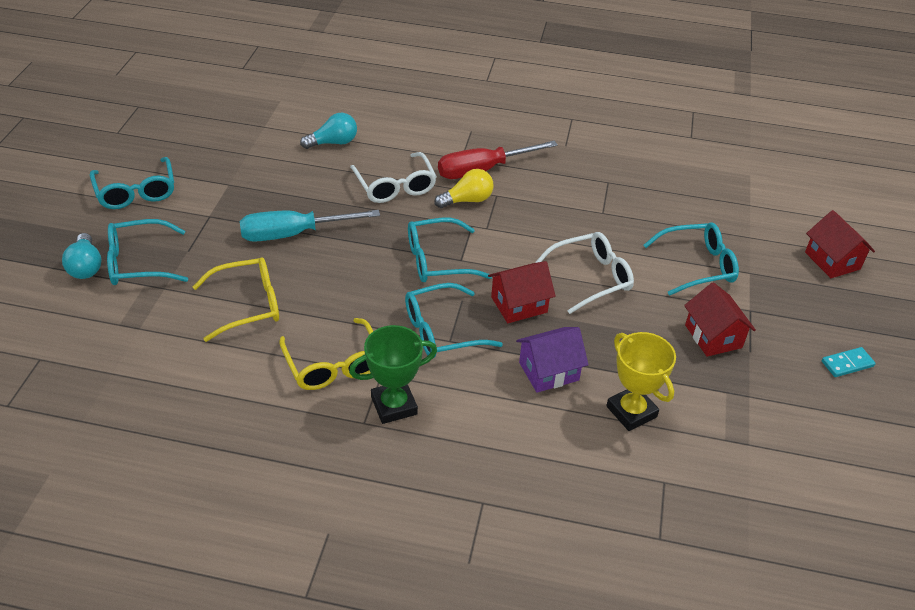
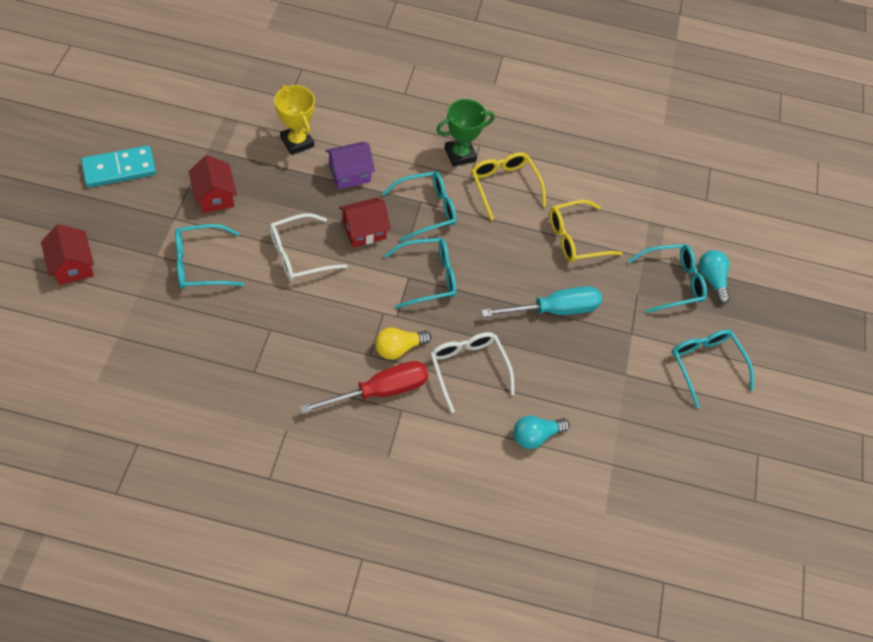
camera: 175 degrees right, 15 degrees up
(847, 364) = (119, 169): turquoise domino -> turquoise domino, size x1.86

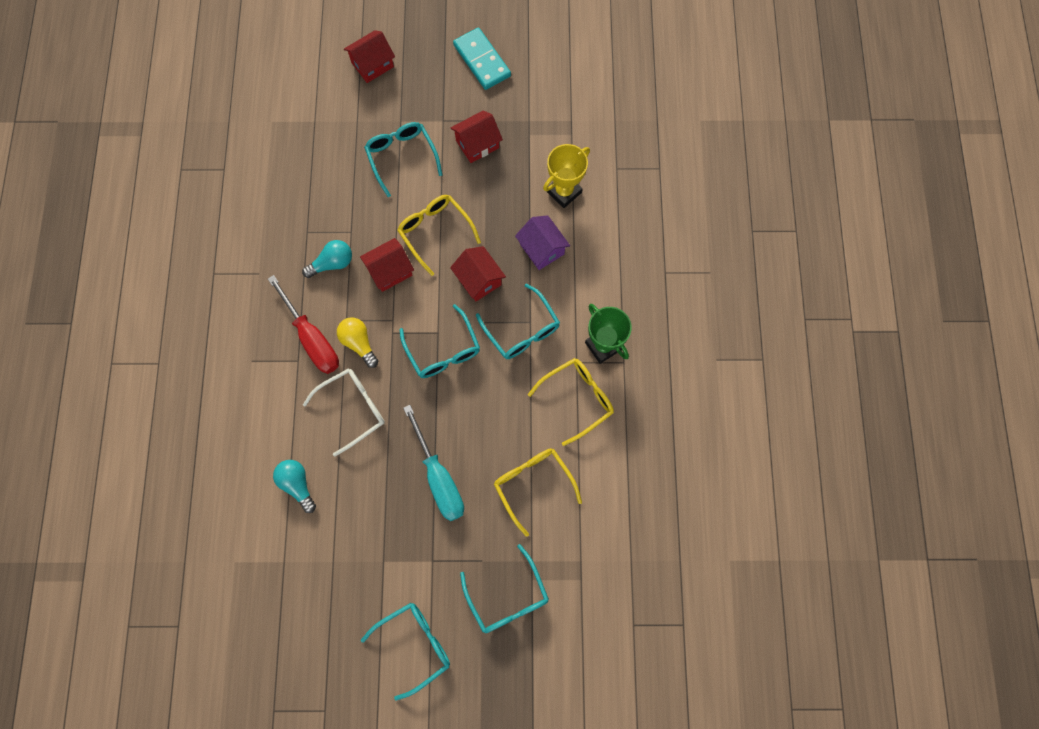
camera: 85 degrees right, 15 degrees up
(299, 254) = (435, 232): white glasses -> yellow glasses
(328, 303) = (390, 271): none -> red house
(711, 279) = (524, 641): turquoise light bulb -> turquoise light bulb (332, 263)

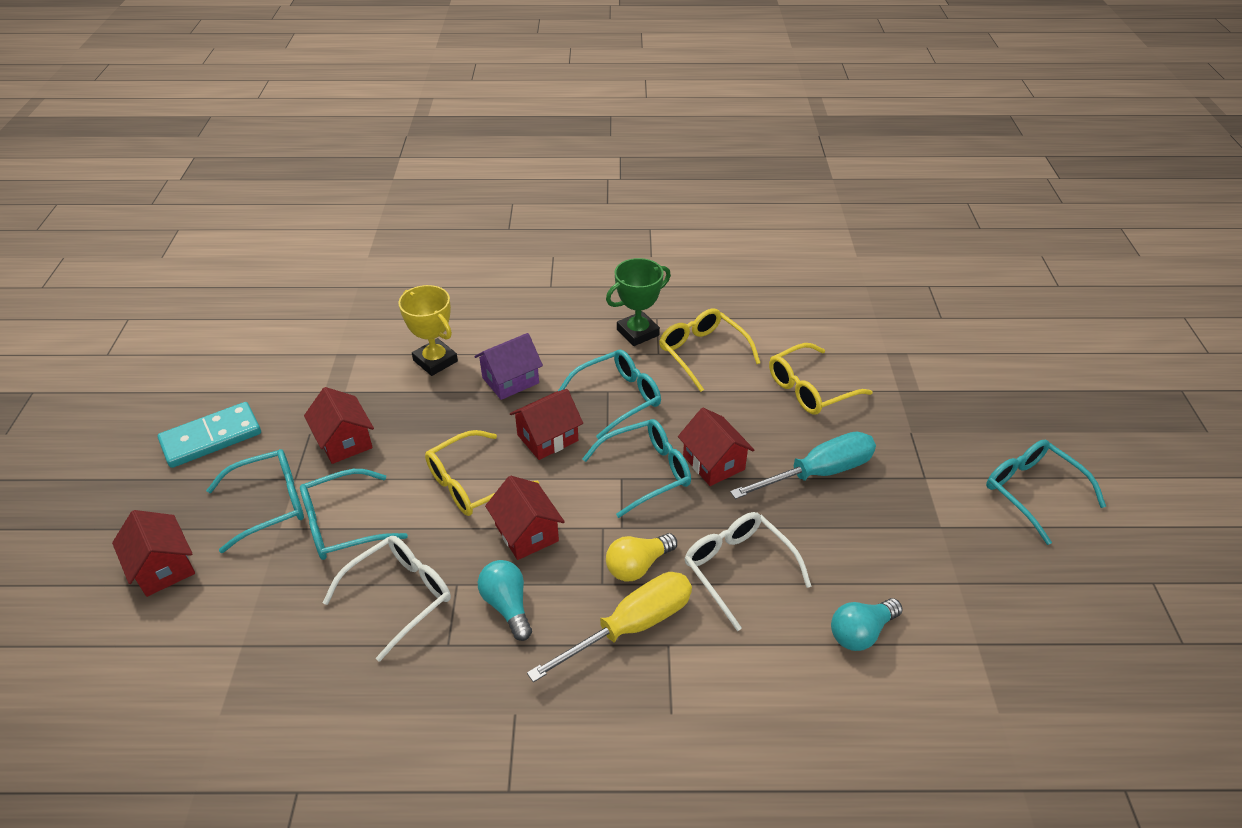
camera: 90 degrees left, 30 degrees down
(312, 338) = (631, 626): red screwdriver -> yellow screwdriver
(343, 200) = (400, 596): none -> white glasses
(451, 399) = (713, 462): none -> red house
(507, 597) = (945, 410): turquoise glasses -> turquoise glasses (270, 504)

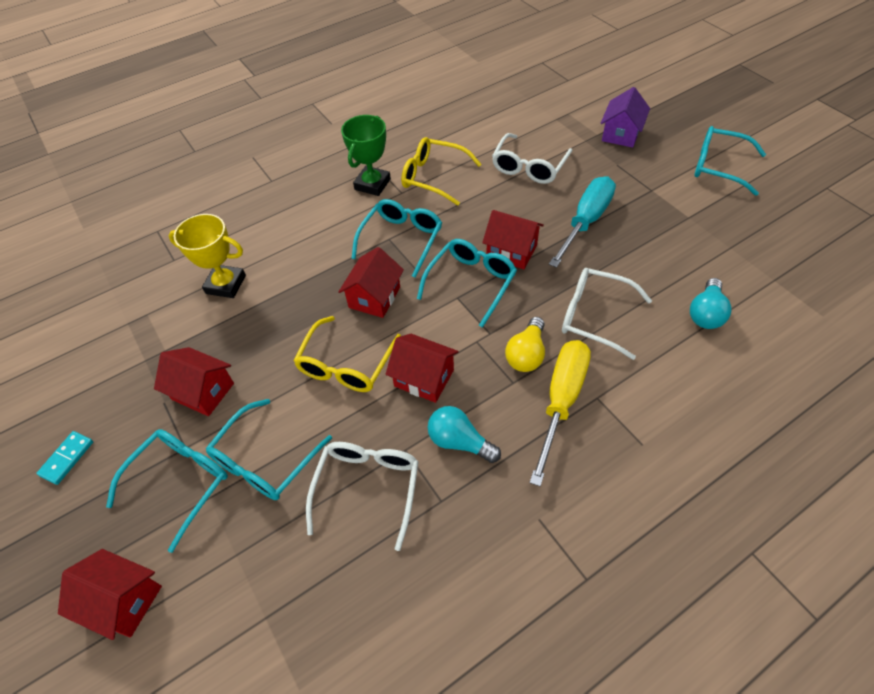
camera: 30 degrees left, 10 degrees up
(211, 438) = (67, 458): turquoise domino -> turquoise domino, size x0.54
(510, 380) = (304, 268): purple house -> purple house (621, 134)
(810, 389) = (529, 167): yellow glasses -> white glasses

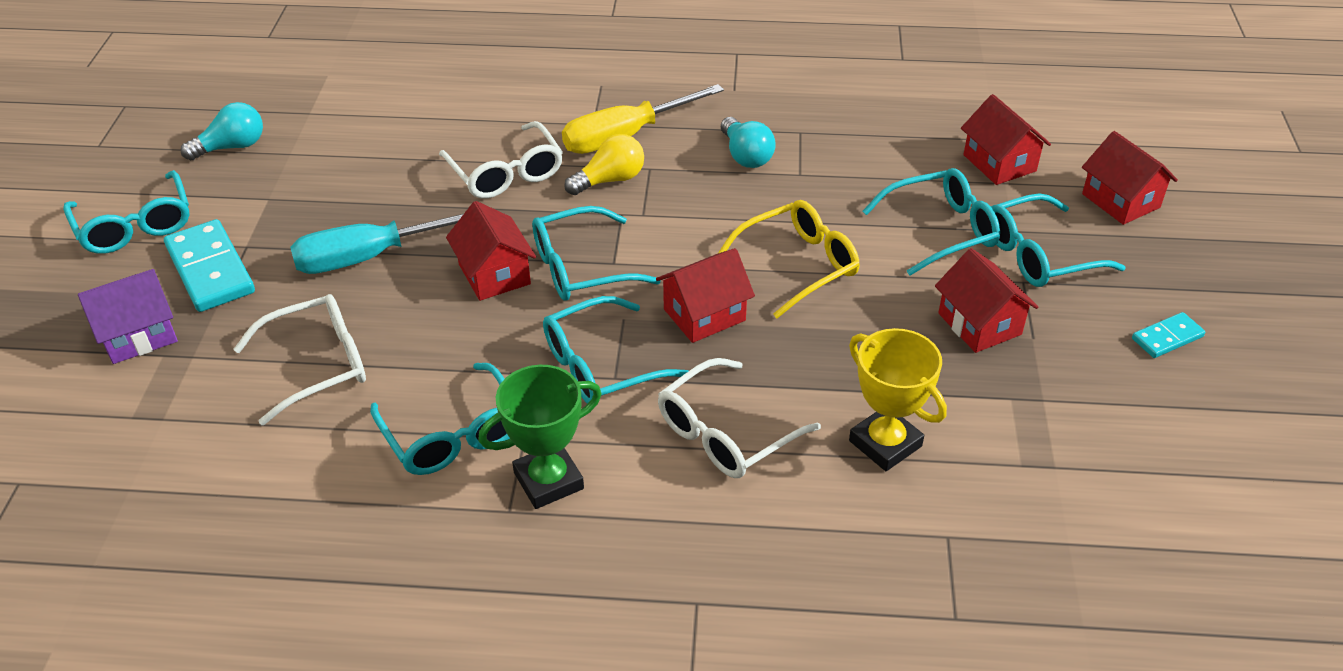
camera: 145 degrees left, 10 degrees down
(367, 488) = (856, 167): white glasses -> white glasses (726, 433)
(424, 378) = (728, 213): red house -> red house (999, 163)
(433, 177) = (453, 434): yellow glasses -> turquoise glasses
(645, 171) = (210, 269): none -> turquoise domino
(706, 313) = (410, 123): turquoise light bulb -> turquoise light bulb (232, 147)

